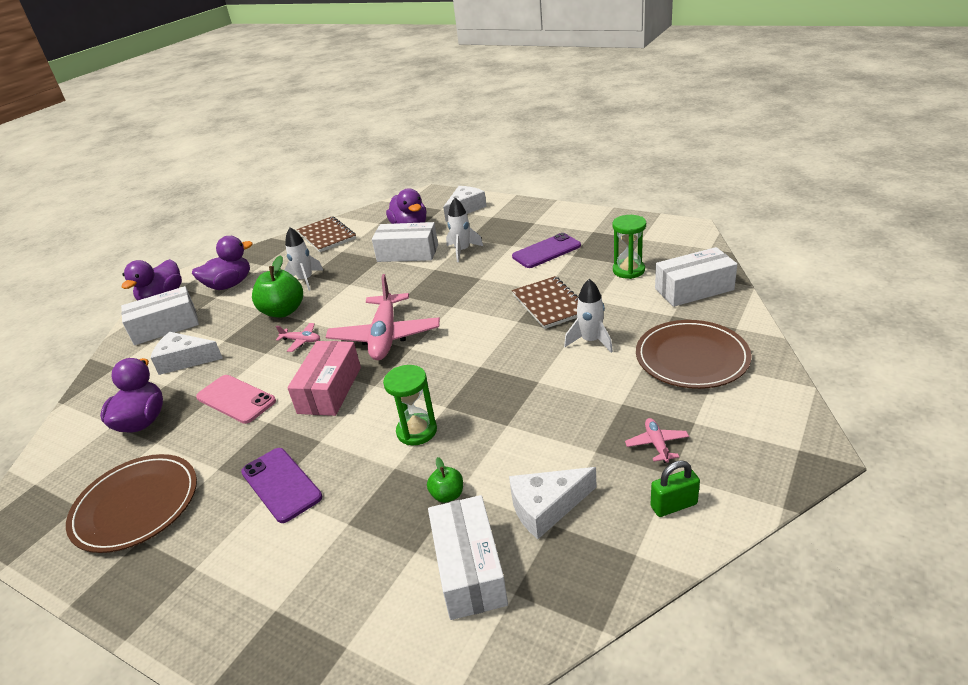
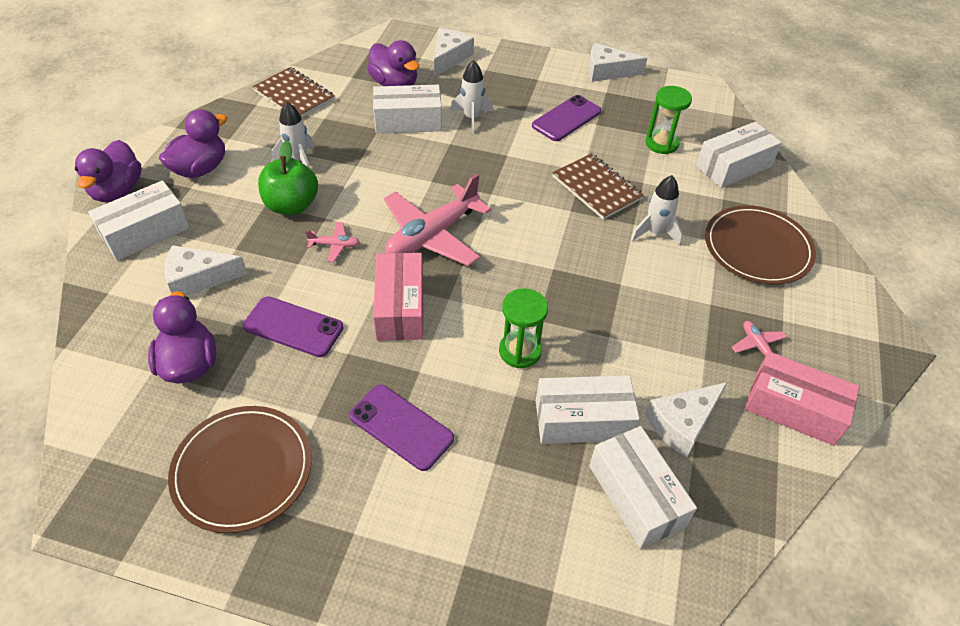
camera: 20 degrees left, 15 degrees up
(236, 399) = (293, 327): pink phone -> purple phone
(385, 336) = (432, 235): pink plane -> pink plane turned 60 degrees clockwise
(447, 495) = (582, 420): green apple -> white box
(601, 216) = (607, 71): none -> white cheese
(673, 505) = (793, 409): green padlock -> pink box

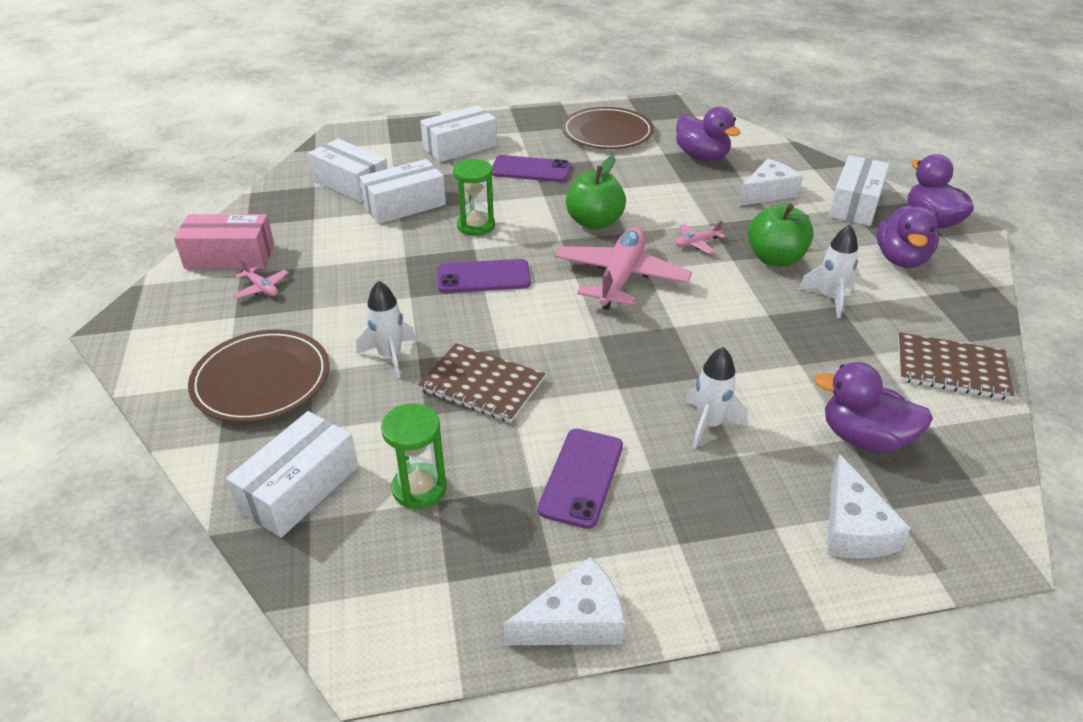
camera: 155 degrees right, 10 degrees down
(293, 327) = (660, 190): purple phone -> purple phone (483, 277)
(400, 307) = (594, 222): pink box -> green apple
(408, 121) = (779, 387): white box -> white box (460, 147)
(682, 423) = (325, 224): white cheese -> none

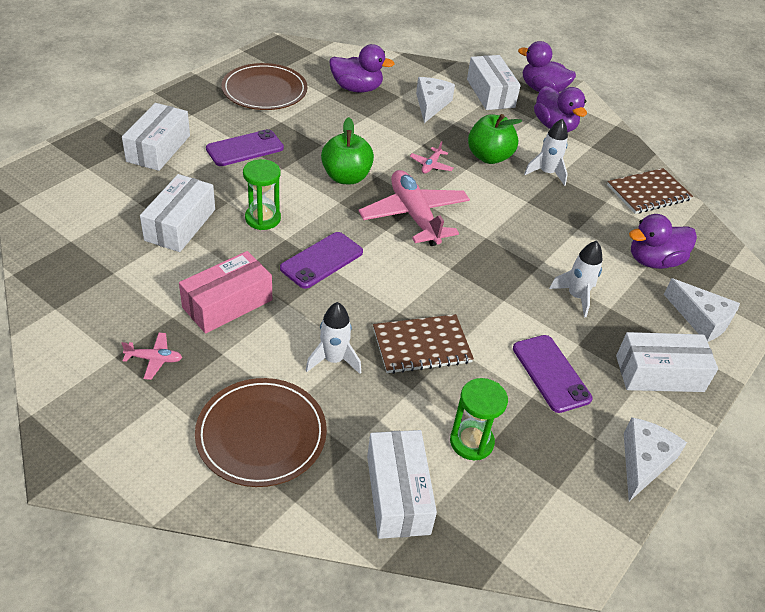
camera: 45 degrees left, 5 degrees up
(230, 256) = (82, 345): pink box -> pink box (227, 303)
(351, 184) = (105, 224): white box -> white box (659, 374)

